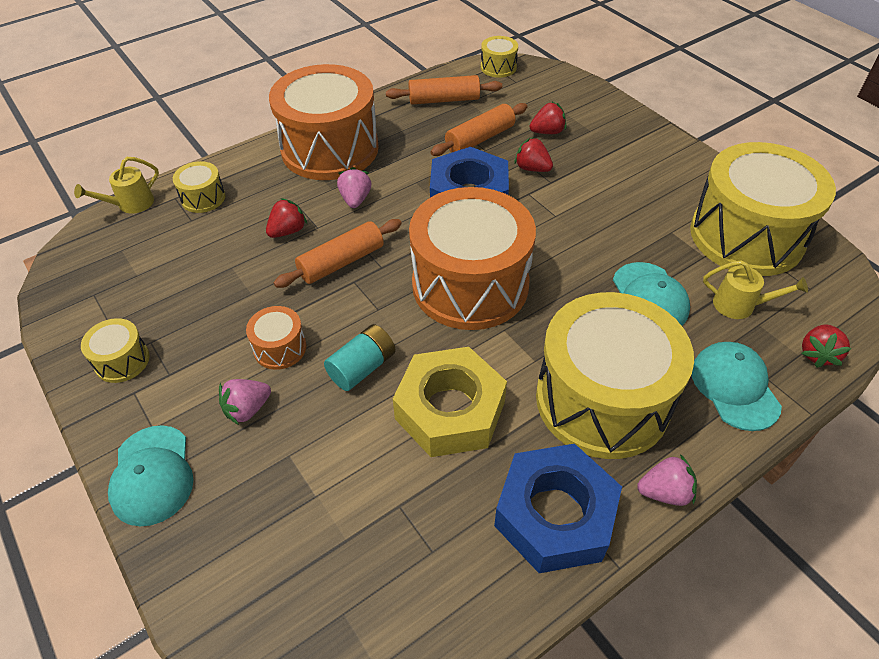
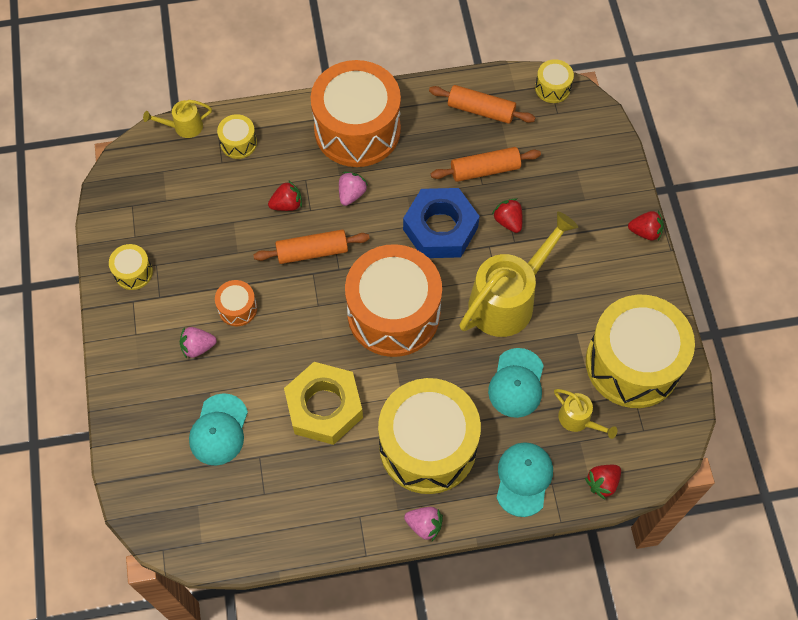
camera: 25 degrees right, 15 degrees up
(152, 475) = (124, 368): turquoise cap -> turquoise cap (219, 430)
(362, 367) = (284, 349): turquoise battery -> none
(547, 132) = (546, 186): red strawberry -> red strawberry (645, 232)
(555, 515) = (348, 507): blue nut -> none
(582, 228) = (508, 299): none -> yellow watering can

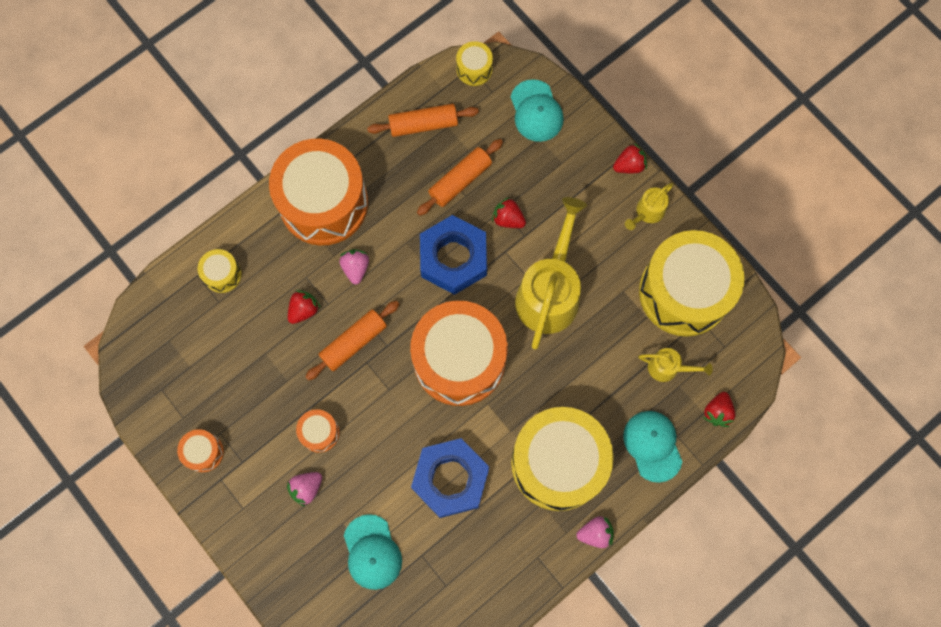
camera: 30 degrees left, 10 degrees up
(133, 272) = (204, 452): yellow drum -> orange drum
(183, 127) = (161, 286): yellow watering can -> yellow watering can (647, 213)
(324, 407) = (450, 479): yellow nut -> blue nut
(516, 383) = (599, 364): turquoise cap -> turquoise cap (536, 111)

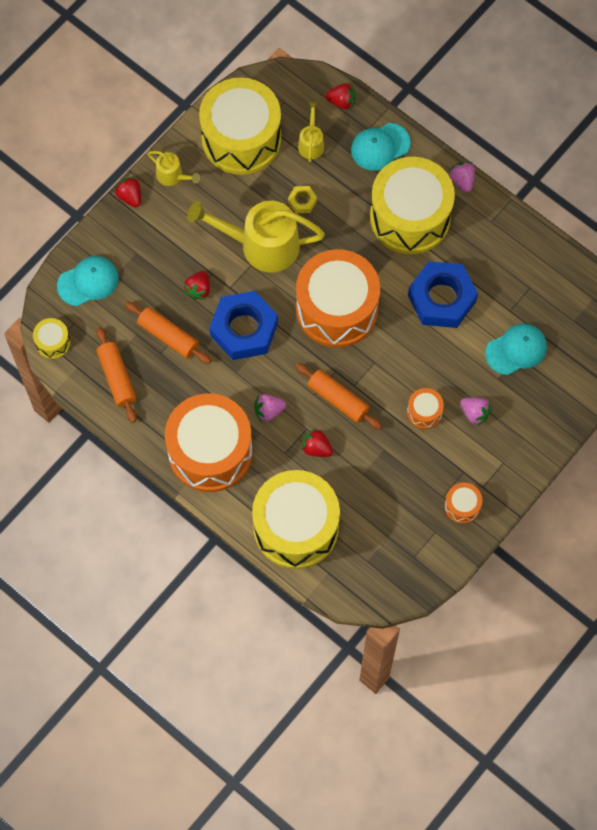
camera: 100 degrees left, 5 degrees down
(222, 274) = (296, 527): yellow drum -> yellow drum, size x2.38
(596, 345) = (302, 201): none -> yellow nut

